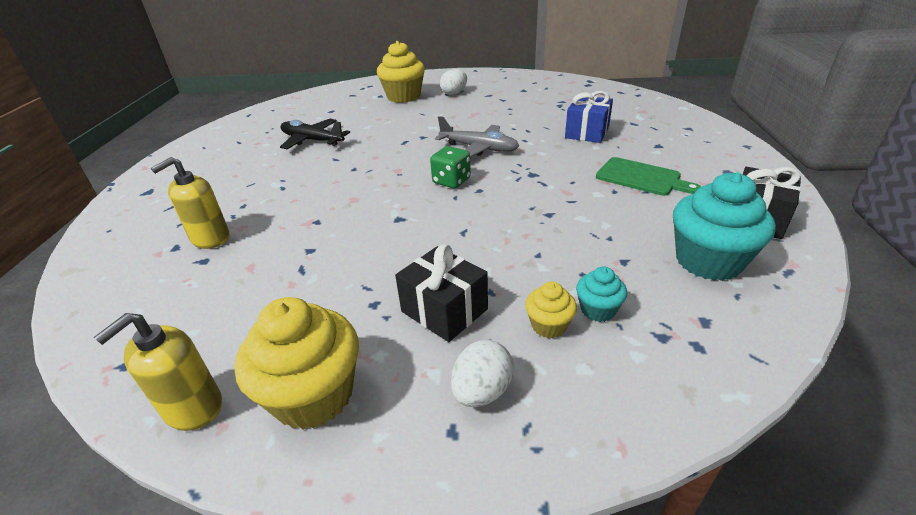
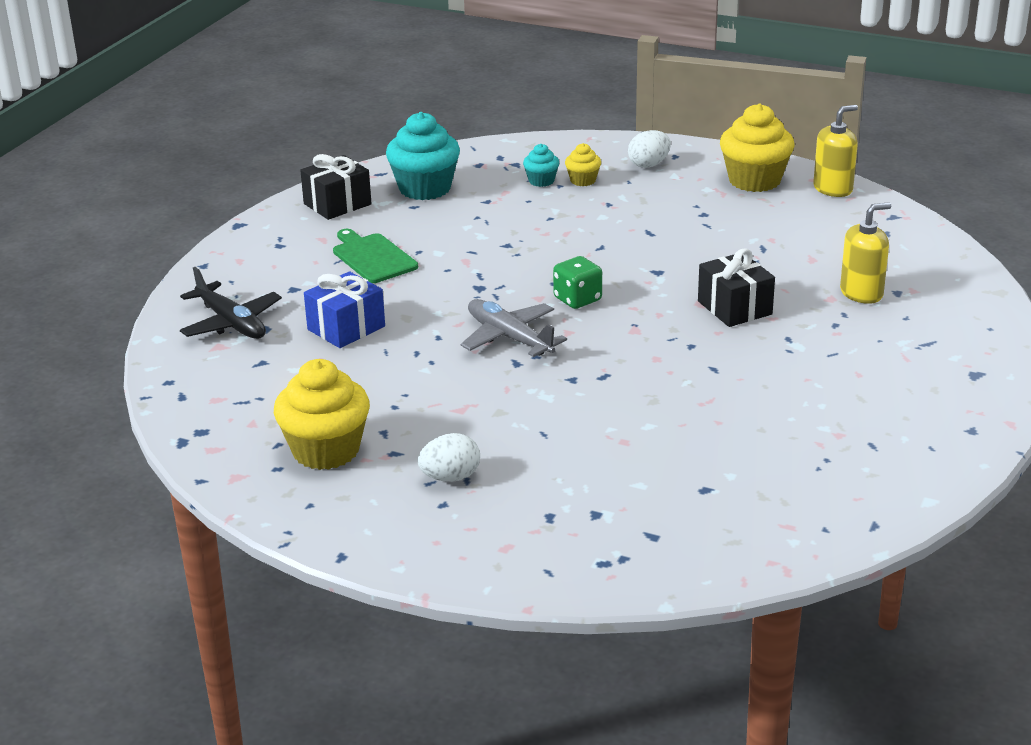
camera: 160 degrees left, 5 degrees down
(312, 140) = (745, 414): black plane -> black plane (231, 323)
(404, 96) = (551, 495): yellow cupcake -> yellow cupcake (326, 450)
(444, 310) = (651, 200): black gift -> black gift (734, 308)

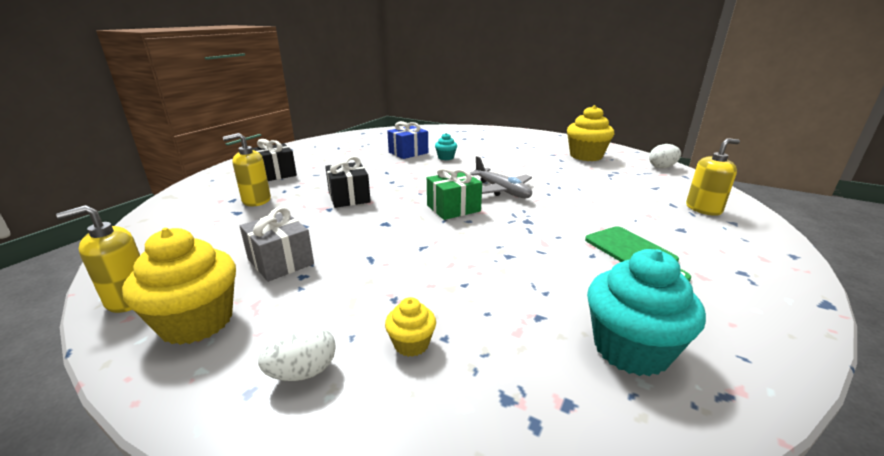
camera: 175 degrees left, 5 degrees down
(231, 323) = (703, 209): black plane -> yellow soap dispenser
(337, 204) = (734, 328): black gift -> black gift (275, 174)
(346, 328) = (614, 201): blue gift -> blue gift (408, 152)
(450, 477) = (524, 147): white egg -> white egg (662, 167)
(541, 181) = (468, 349): turquoise cupcake -> turquoise cupcake (446, 157)
(577, 299) = (453, 208): green dice -> green gift
(737, 223) = (280, 262): none -> grey gift

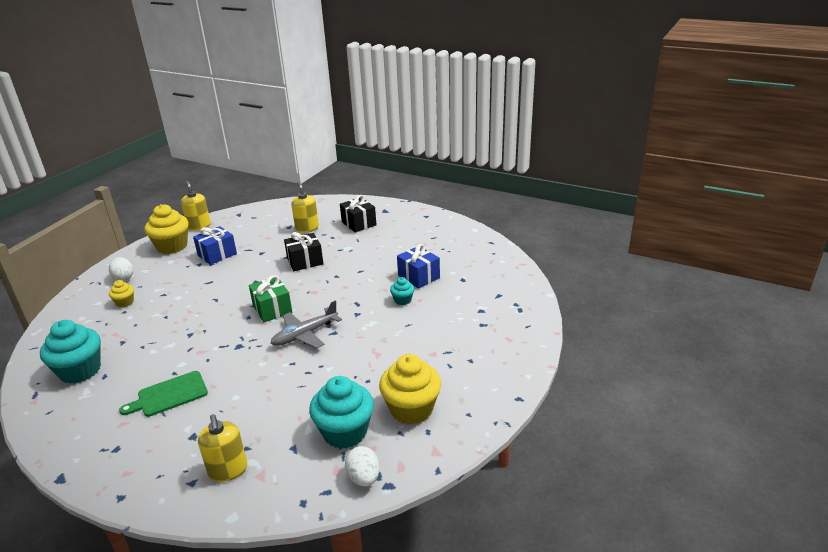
camera: 90 degrees right, 5 degrees up
(280, 262) = (217, 254): grey gift -> blue gift
(623, 173) = (345, 432): none -> turquoise cupcake

